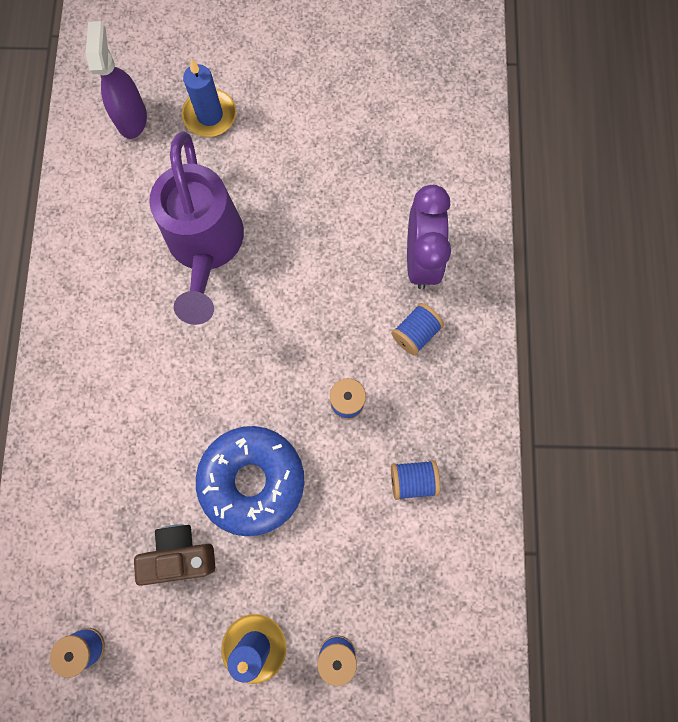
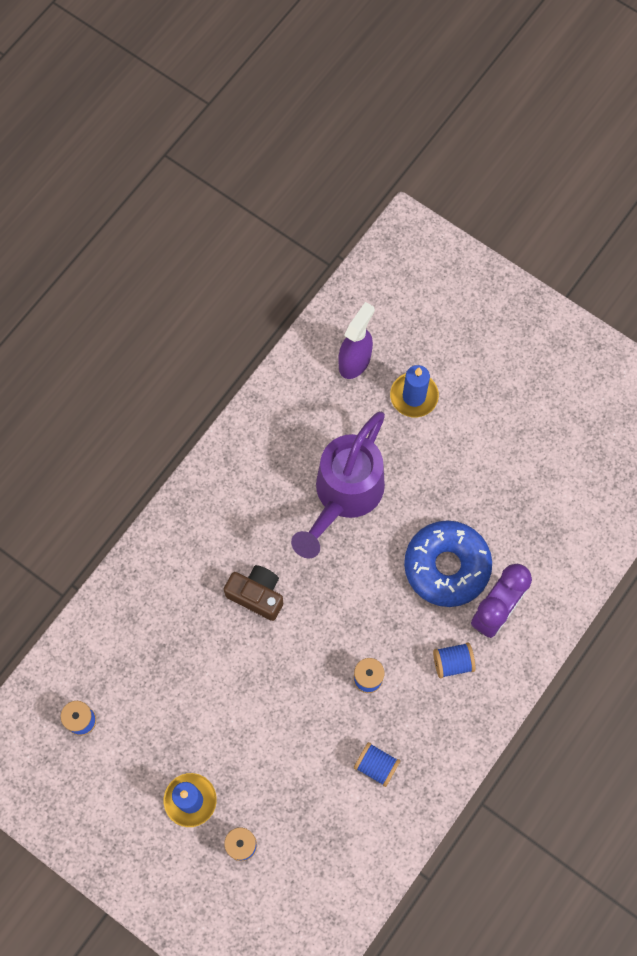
camera: 35 degrees right, 5 degrees down
(179, 555) = (181, 703): brown camera -> brown camera (257, 595)
(252, 481) = (264, 687): blue donut -> blue donut (446, 566)

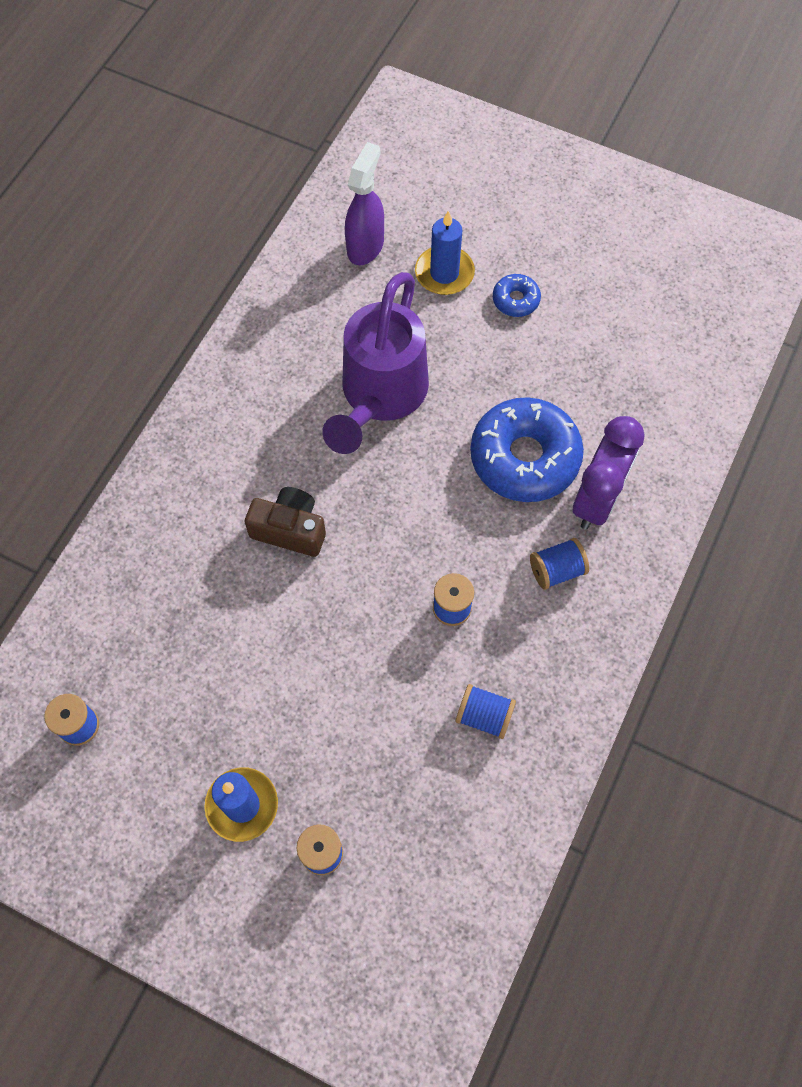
camera: 10 degrees left, 5 degrees down
(466, 429) = (515, 300): none -> blue donut

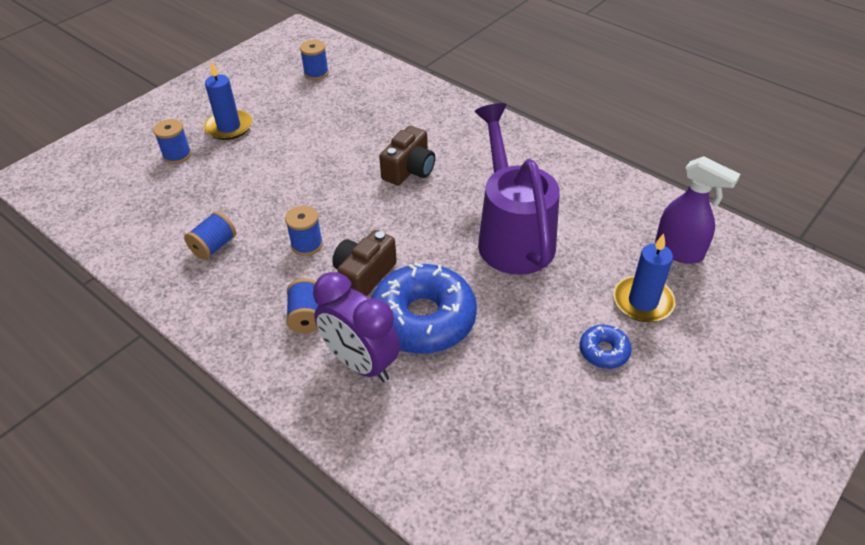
camera: 105 degrees right, 20 degrees down
(379, 397) = (512, 234): purple watering can -> purple watering can turned 45 degrees clockwise
(482, 530) = (364, 276): none -> brown camera

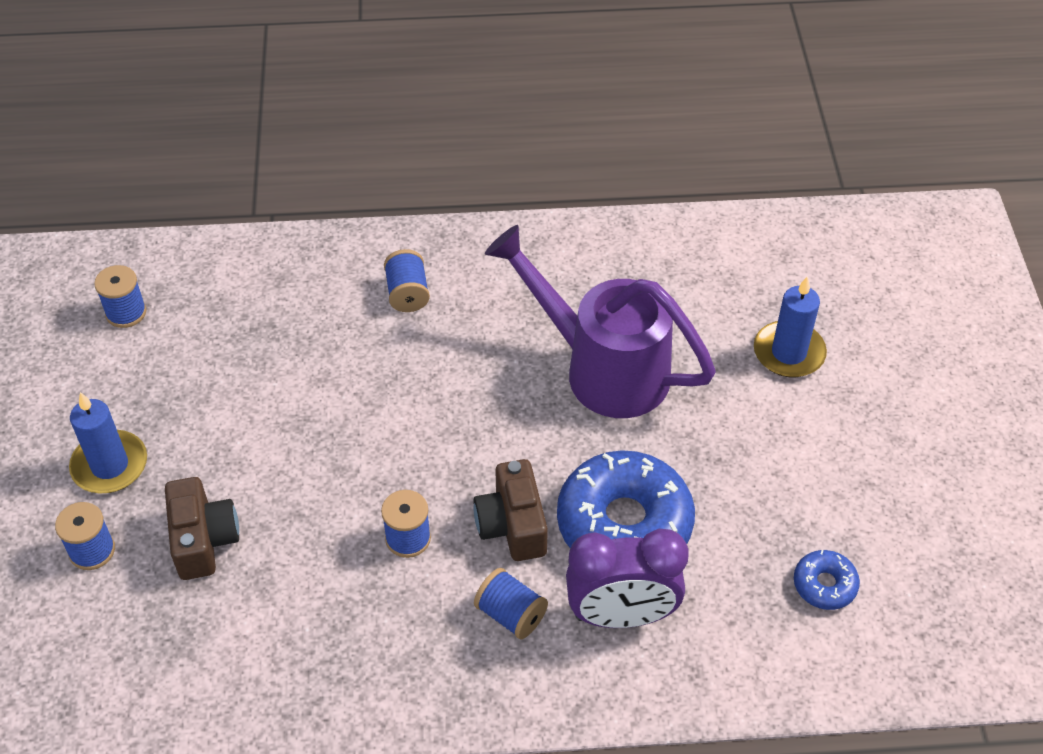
camera: 45 degrees left, 5 degrees up
(214, 246) = (305, 622): blue spool -> blue spool (407, 294)
(409, 170) = (408, 367): brown camera -> brown camera (203, 540)
(604, 351) = (809, 428): blue donut -> blue donut (824, 585)
(679, 251) = (765, 275): purple spray bottle -> none

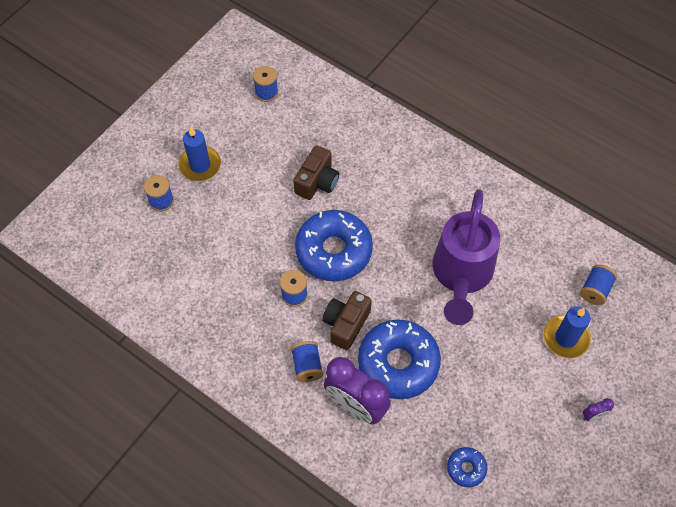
camera: 40 degrees right, 10 degrees up
(203, 540) = (209, 230): brown camera -> brown camera (317, 182)
(407, 294) = (401, 170): blue spool -> blue spool (595, 290)
(410, 447) = (333, 251): none -> blue donut
(601, 367) = (461, 276): purple watering can -> purple watering can turned 150 degrees counterclockwise
(901, 416) = (593, 415): none -> purple clock

